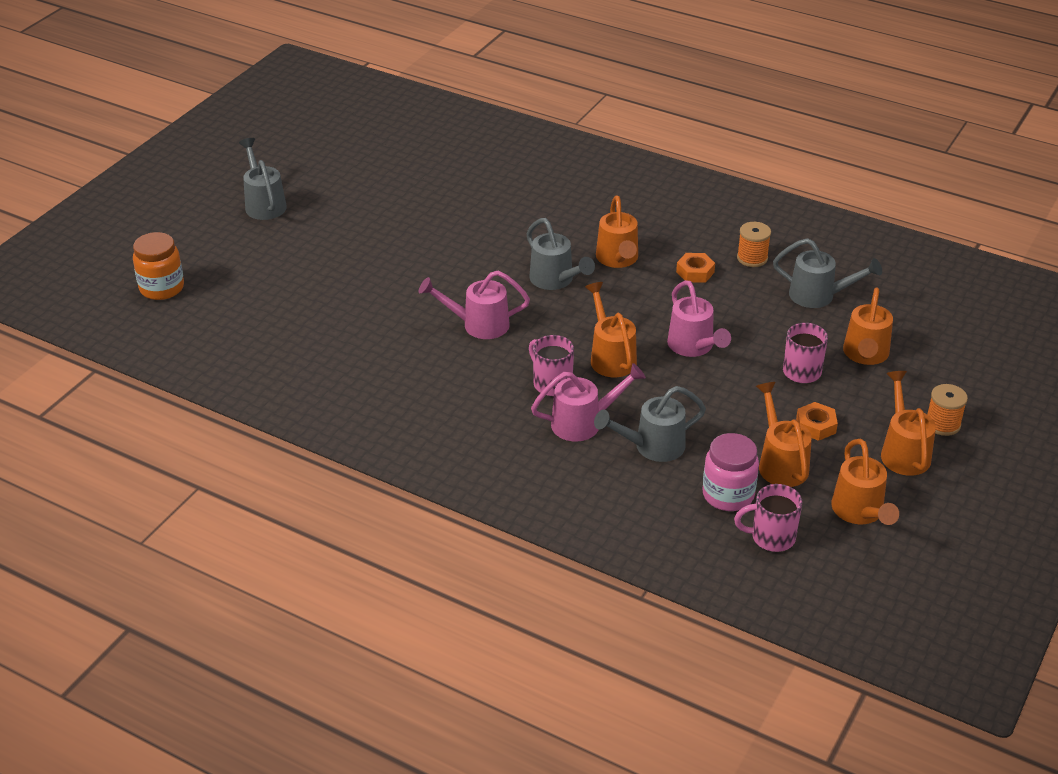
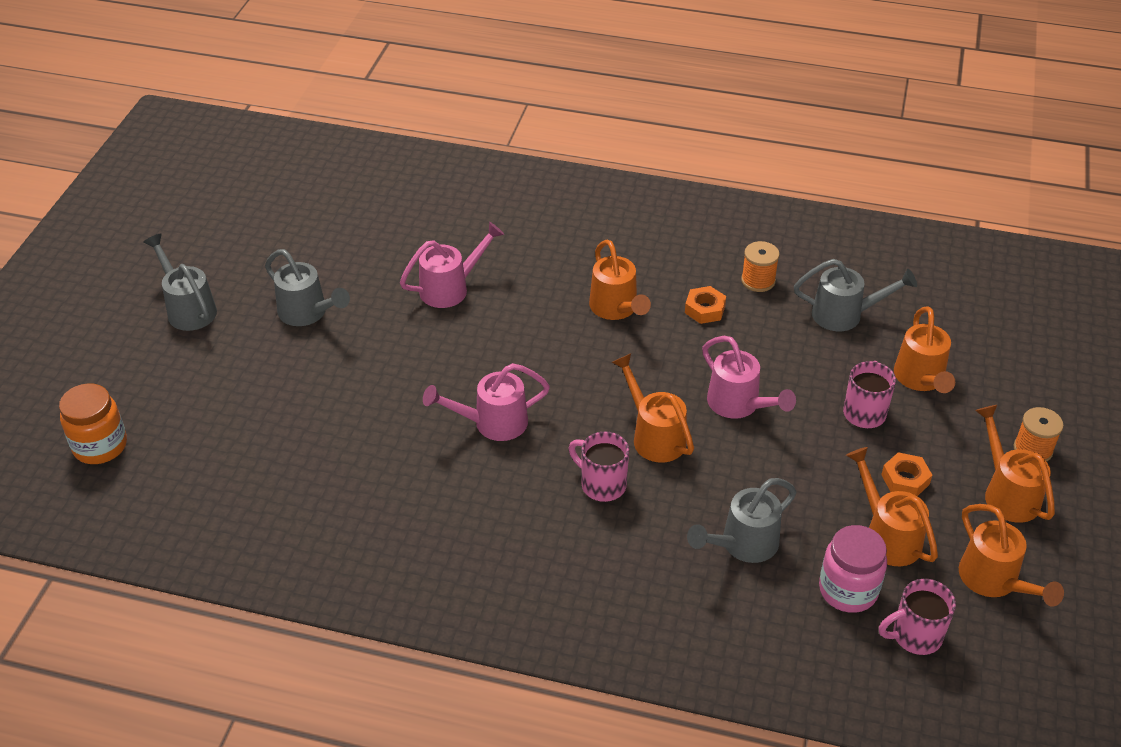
camera: 15 degrees left, 5 degrees up
(555, 280) = (557, 348): grey watering can -> grey watering can (307, 313)
(583, 423) = (656, 529): pink watering can -> pink watering can (450, 288)

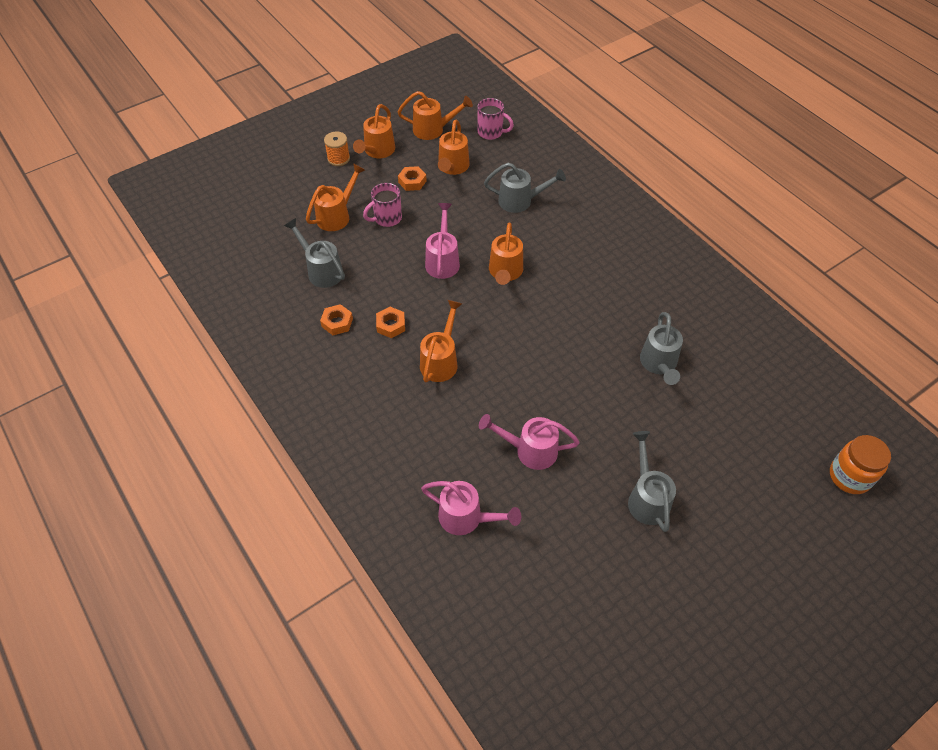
camera: 140 degrees left, 10 degrees up
(188, 309) = (736, 567): grey watering can -> grey watering can (659, 364)
(493, 423) = (586, 334): pink watering can -> pink watering can (466, 518)
(601, 484) = (558, 266): pink mug -> none
(758, 281) = (337, 322): orange spool -> orange nut
(848, 590) = (497, 160): pink jar -> none
(993, 581) = (433, 130): orange watering can -> orange watering can turned 75 degrees clockwise

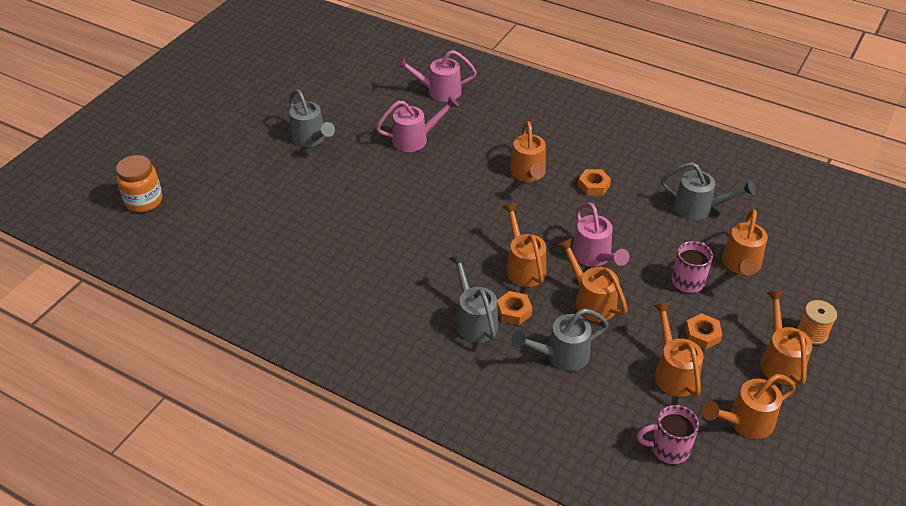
camera: 155 degrees right, 10 degrees down
(337, 322) = (641, 172): orange nut -> orange nut (514, 311)
(471, 229) = (591, 301): none -> orange watering can
(659, 364) = (331, 233): grey watering can -> grey watering can (474, 321)

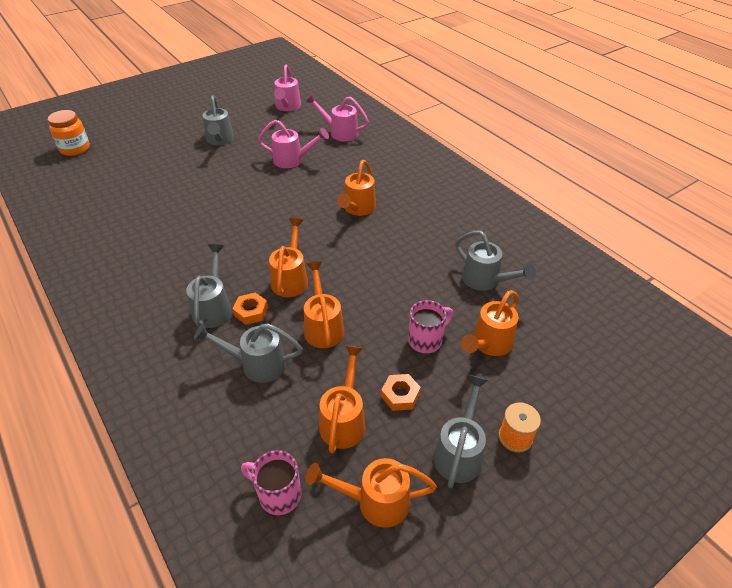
camera: 25 degrees right, 0 degrees up
(593, 186) = (404, 234): orange nut -> none
(594, 257) = (357, 291): pink watering can -> pink watering can (287, 107)
(780, 361) = (459, 452): orange watering can -> grey watering can

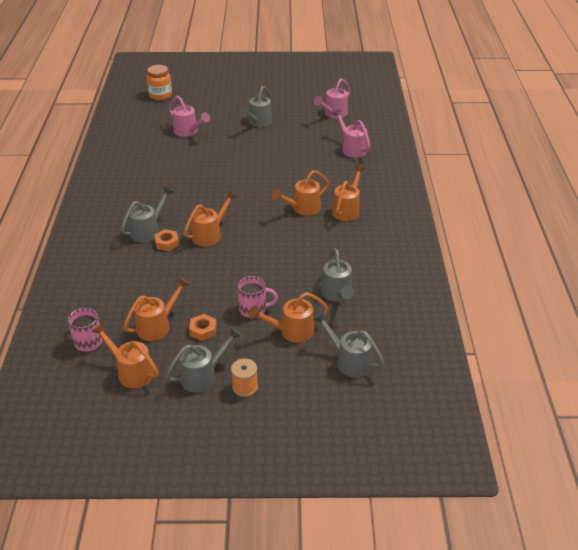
camera: 35 degrees right, 5 degrees down
(257, 364) = (141, 273): grey watering can -> grey watering can (349, 361)
(292, 160) = (294, 156): pink watering can -> pink watering can (188, 132)
(323, 327) = (199, 271): orange watering can -> orange watering can (347, 210)

